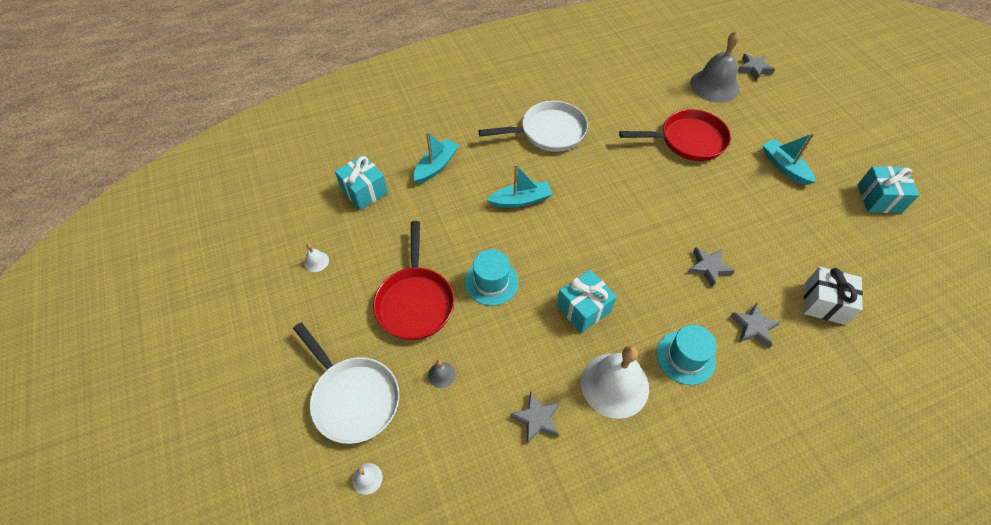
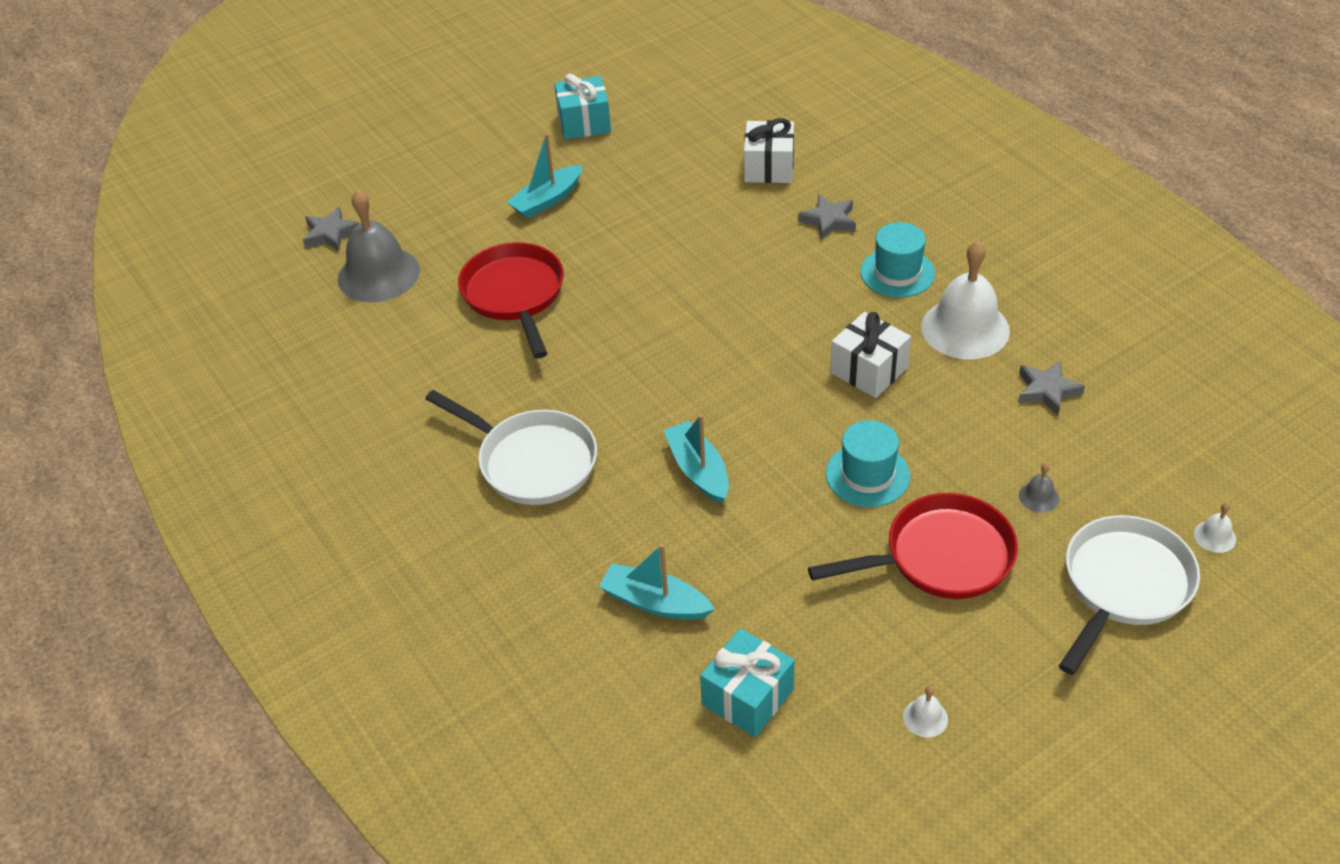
camera: 100 degrees left, 10 degrees down
(548, 132) = (532, 461): white pan -> white pan turned 150 degrees clockwise
(583, 308) = (868, 370): turquoise gift -> white gift
(708, 267) = (753, 261): grey star -> none

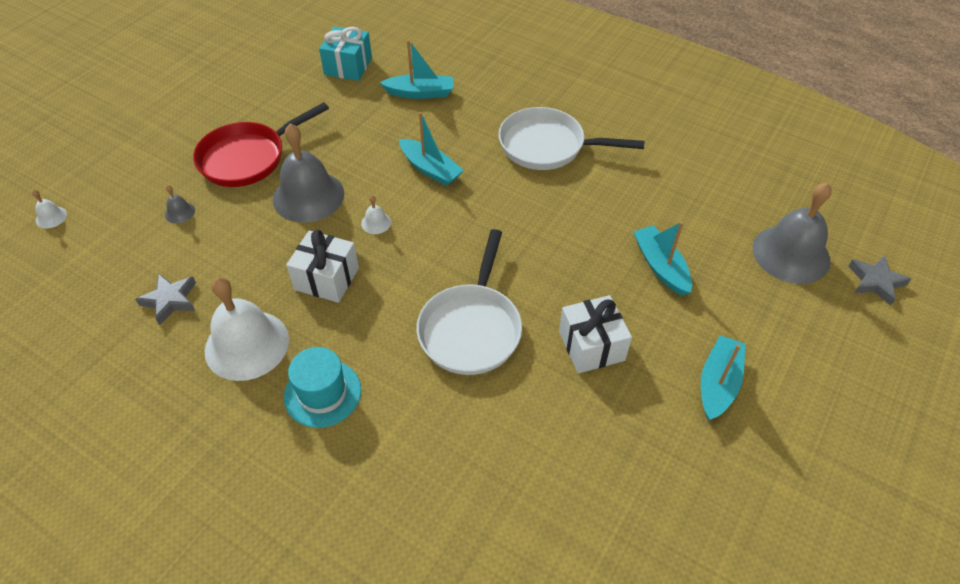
camera: 155 degrees right, 5 degrees up
(515, 295) = (660, 266): red pan -> turquoise boat
(584, 123) = (772, 524): turquoise gift -> none
(769, 167) = (510, 513): white gift -> white gift (591, 346)
(829, 221) = (412, 445): grey star -> none
(867, 475) = (308, 196): turquoise hat -> grey bell
(925, 718) = (247, 80): white bell -> white bell (376, 223)
(1124, 586) = (123, 170): white pan -> white pan (471, 328)

